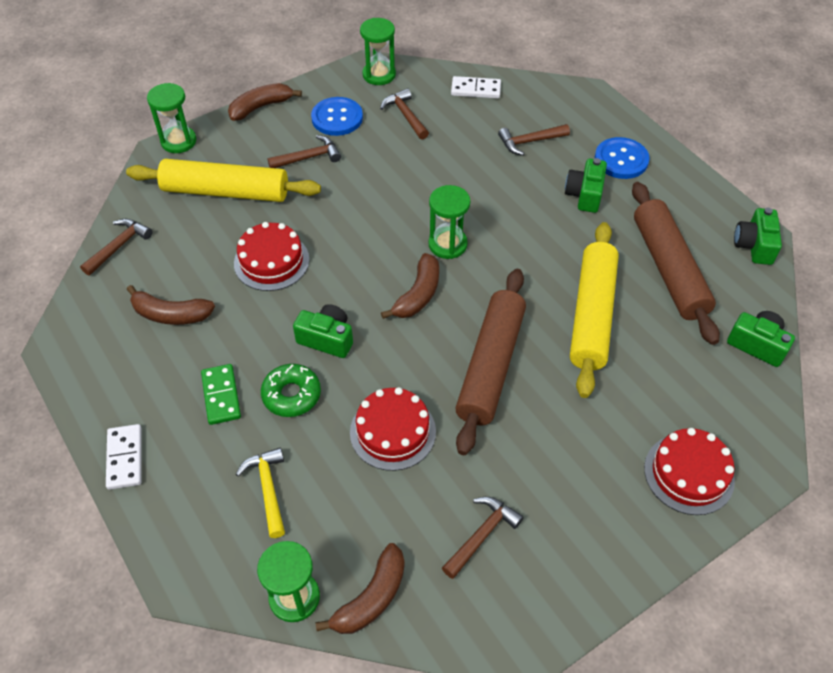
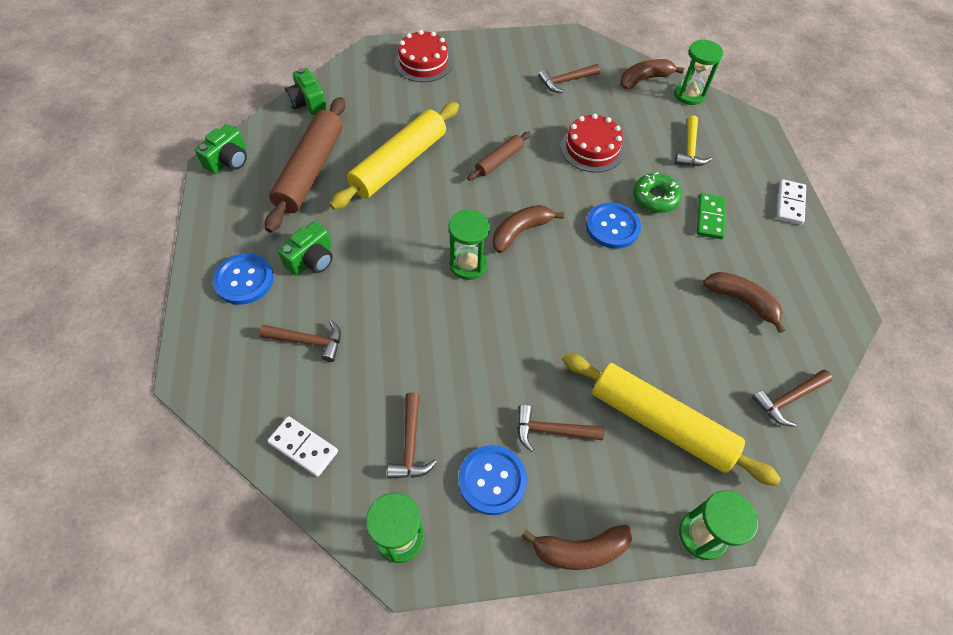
camera: 155 degrees left, 5 degrees up
(271, 261) = (636, 316): red cake -> none
(327, 339) = (612, 227): green camera -> blue button
(490, 366) = (499, 160): brown rolling pin -> brown rolling pin, size x0.50

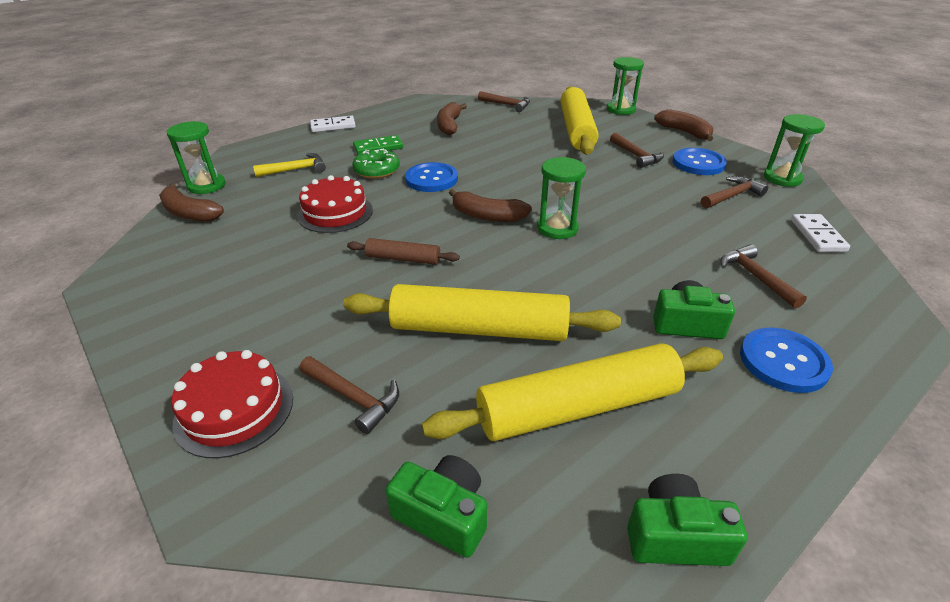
camera: 120 degrees left, 20 degrees down
(308, 103) = (443, 515): green camera -> green camera turned 90 degrees counterclockwise
(310, 171) = (578, 407): brown rolling pin -> yellow rolling pin
(565, 81) = (219, 260): brown hammer -> brown hammer (353, 398)

